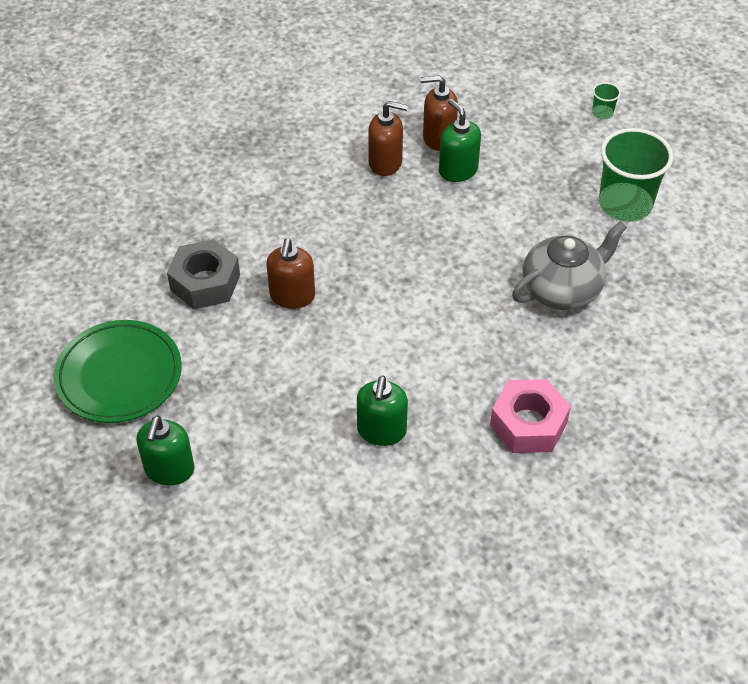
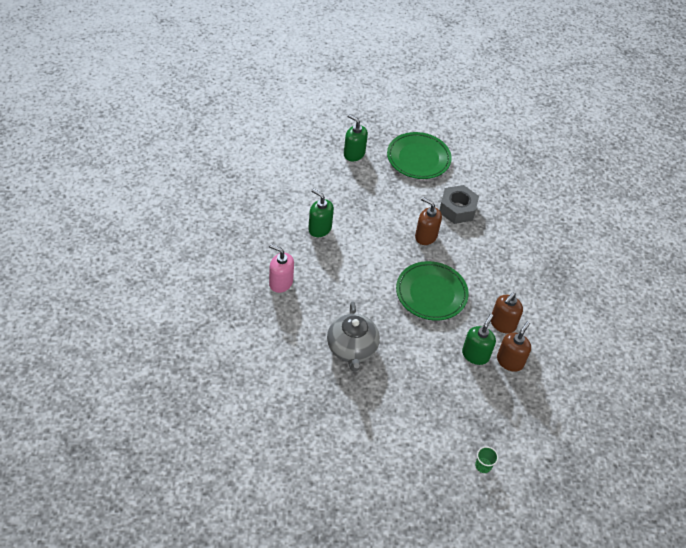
camera: 115 degrees right, 0 degrees up
(396, 248) = (431, 293): none -> green plate
(458, 170) = (475, 355): green soap dispenser -> green soap dispenser turned 60 degrees counterclockwise
(528, 424) = (280, 283): pink nut -> pink soap dispenser
(625, 204) = (394, 422): green cup -> none

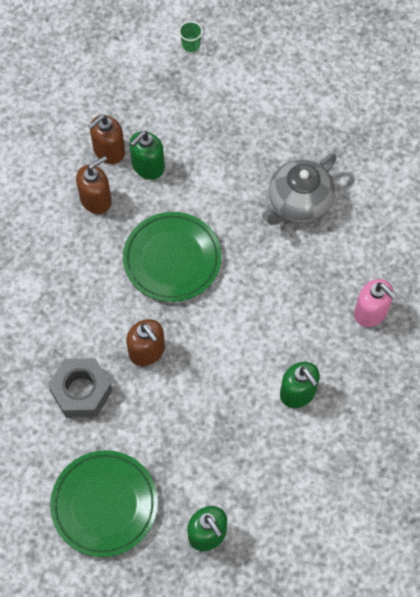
camera: 160 degrees left, 15 degrees up
(352, 348) = (298, 202): grey teapot -> grey teapot turned 150 degrees counterclockwise

